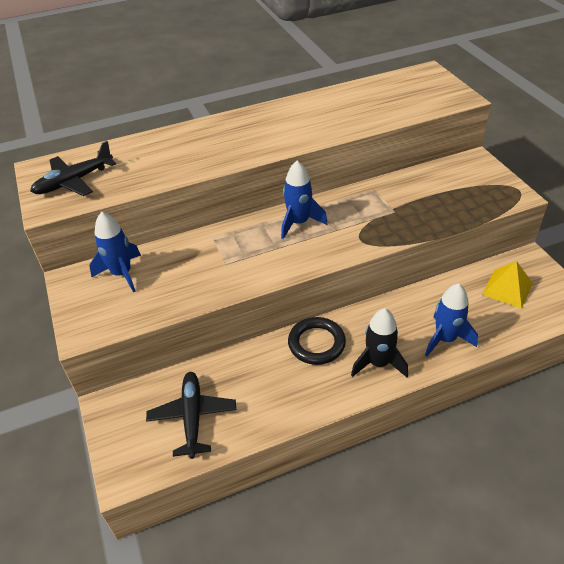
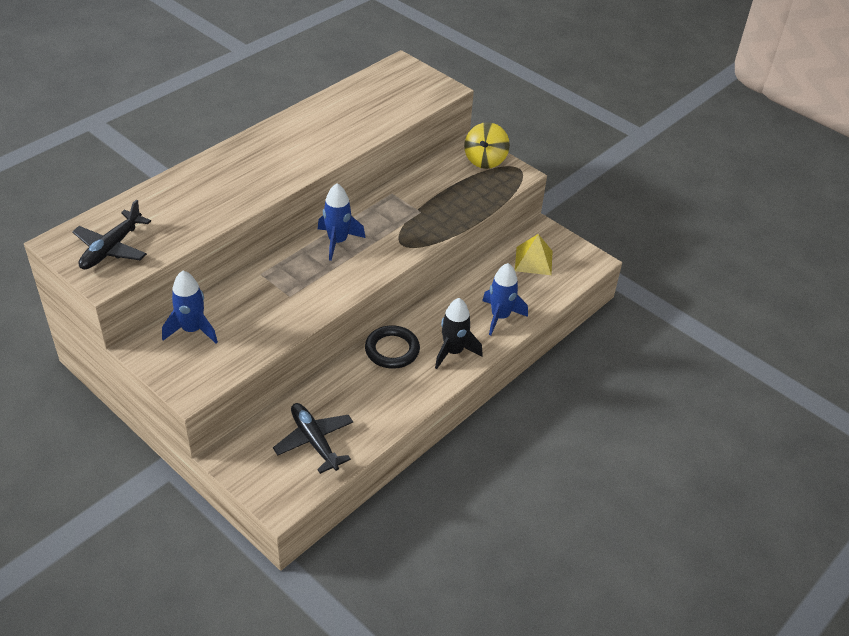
camera: 30 degrees left, 0 degrees up
(485, 176) = (485, 160): none -> yellow spinning top

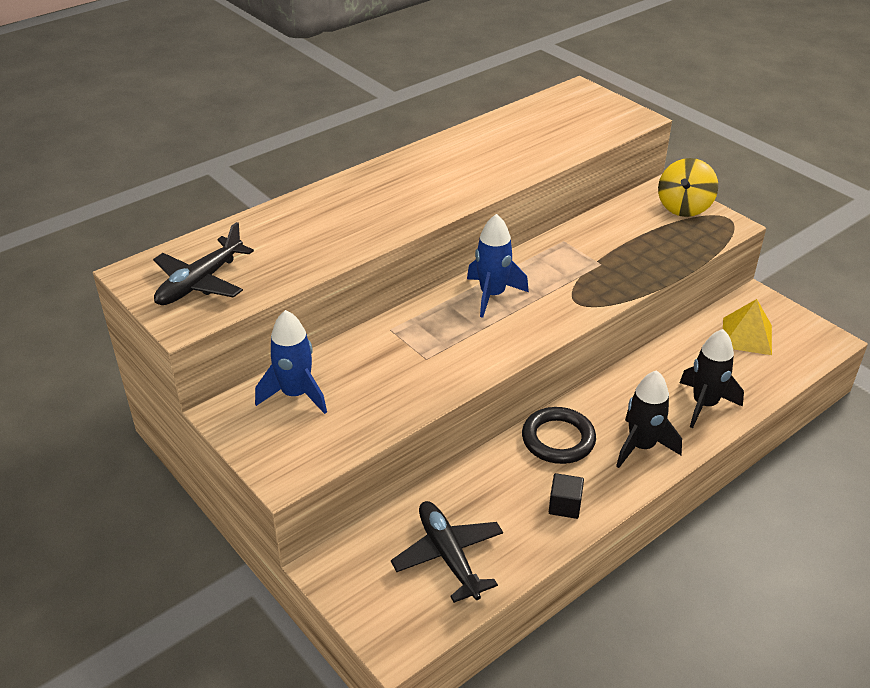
camera: 10 degrees right, 5 degrees down
(397, 399) = (564, 505): none -> black cube
(500, 317) = (704, 404): blue rocket -> black rocket

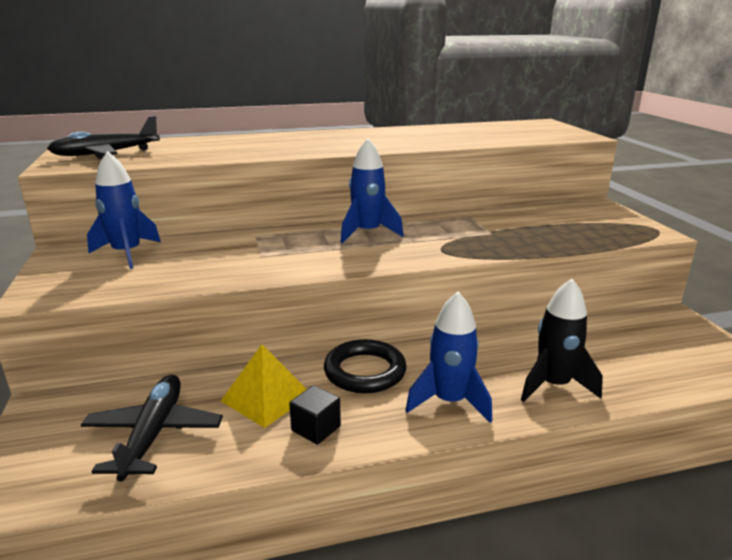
camera: 25 degrees right, 15 degrees down
(641, 446) = (449, 402): black rocket -> blue rocket
(684, 207) = (611, 216): yellow spinning top -> none
(746, 336) = (645, 342): yellow pyramid -> yellow pyramid (266, 398)

